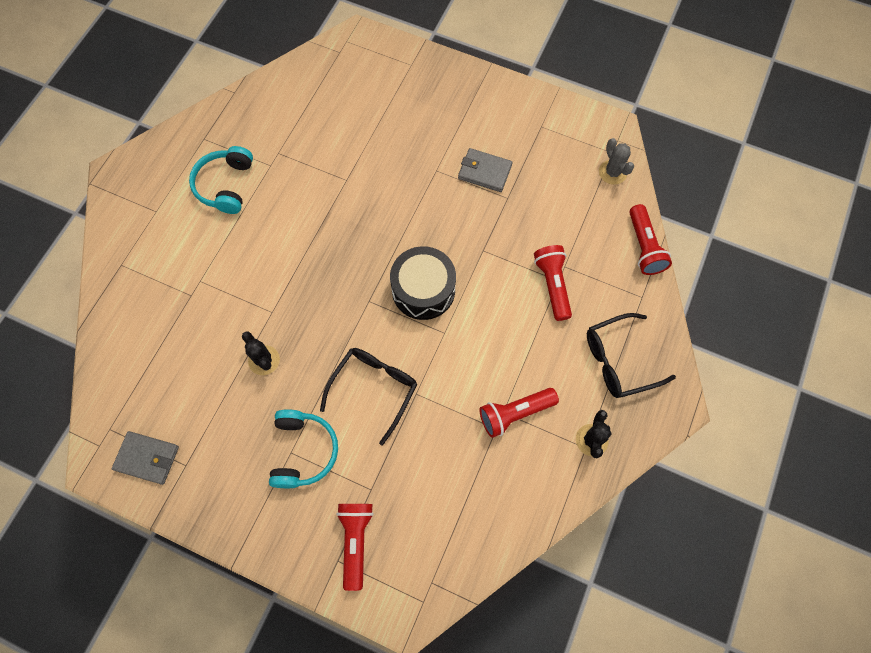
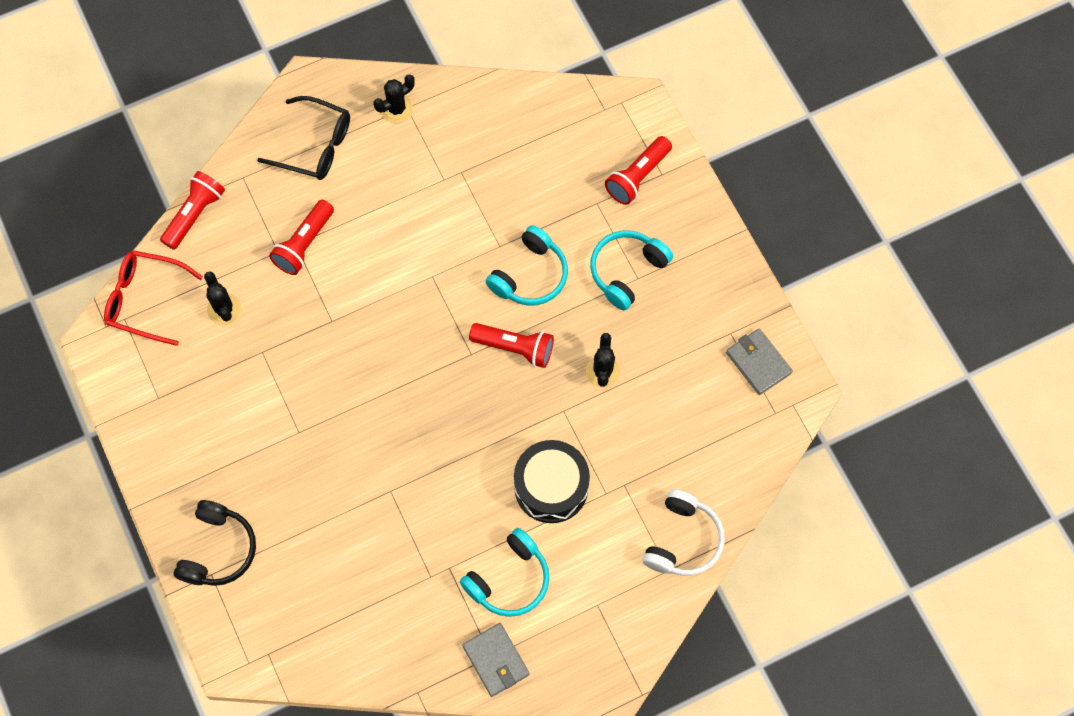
camera: 140 degrees left, 0 degrees up
(122, 290) = (683, 540): none -> white headphones
(374, 389) = (530, 275): black glasses -> turquoise headphones
(419, 78) = (218, 550): none -> black headphones
(423, 290) = (416, 326): black drum -> black drum (551, 487)
(484, 172) = (257, 394): grey wallet -> grey wallet (496, 660)
(514, 413) = (436, 171): red flashlight -> red flashlight (515, 348)
(559, 204) = (224, 309): none -> black cactus
(612, 172) = (145, 300): grey cactus -> red glasses

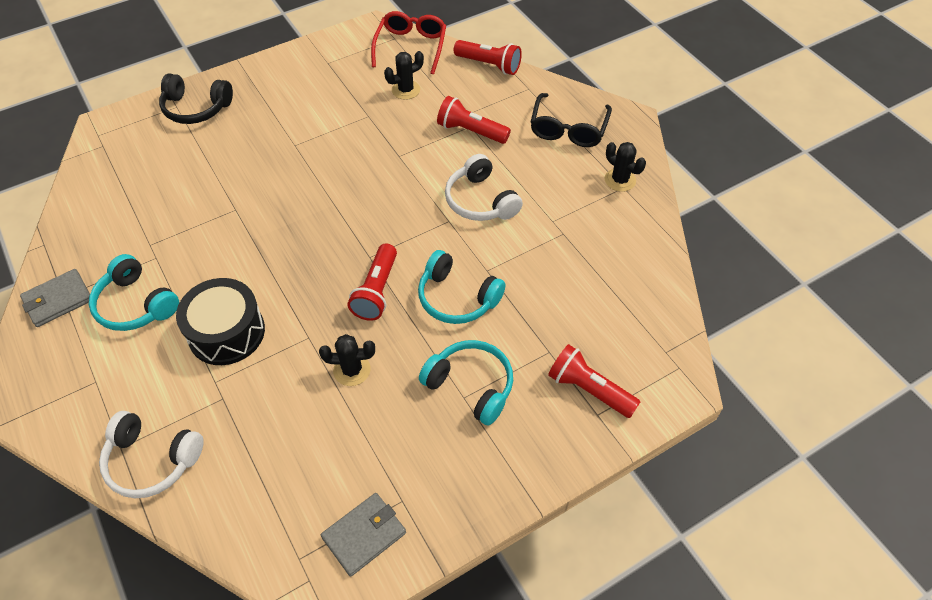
camera: 85 degrees right, 15 degrees down
(408, 244) = (480, 201): none -> white headphones

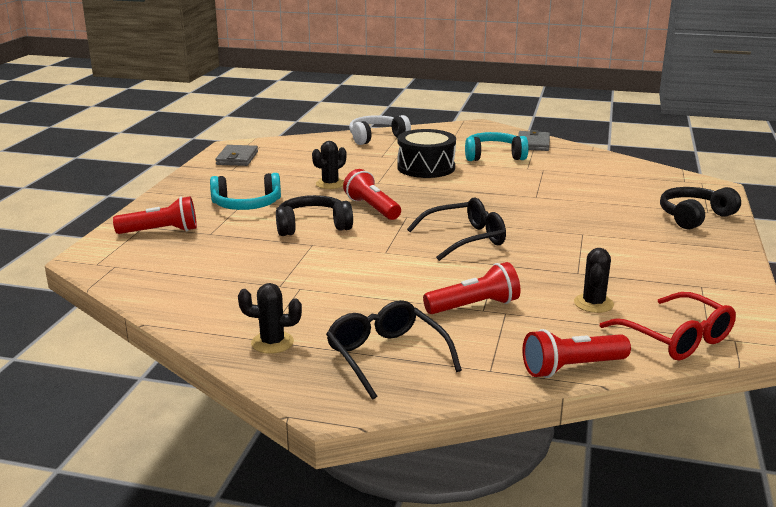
camera: 135 degrees right, 30 degrees down
(375, 195) = (465, 239): none -> black glasses
(457, 298) = (312, 226): turquoise headphones -> black headphones
(480, 201) = (381, 271): white headphones -> none

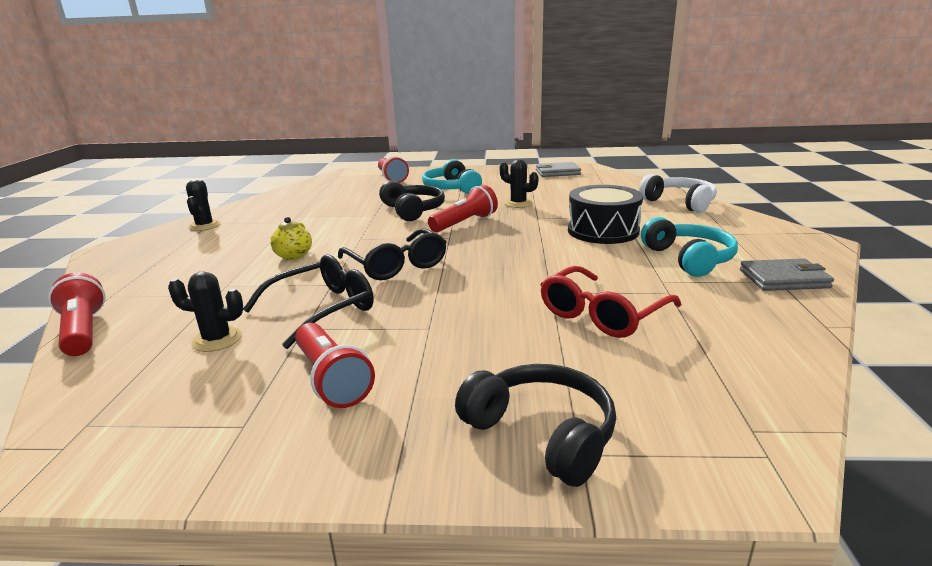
camera: 80 degrees right, 0 degrees up
(386, 356) = (161, 258): black glasses -> black glasses (322, 309)
(420, 282) = (293, 256): none -> yellow teapot
(474, 306) = (235, 281): red flashlight -> red flashlight (331, 379)
(676, 338) = (99, 396): red glasses -> red glasses (602, 314)

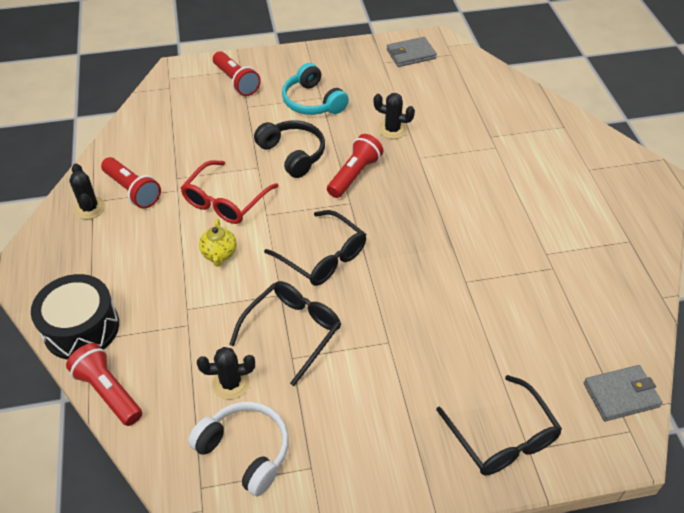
camera: 15 degrees left, 25 degrees up
(331, 379) = (345, 412): red flashlight -> red flashlight (132, 191)
(542, 433) = (502, 437): black headphones -> black glasses
(602, 314) = (510, 305): red glasses -> red glasses (225, 201)
(603, 231) = (484, 176): black drum -> black drum (81, 328)
(679, 203) = (541, 115): white headphones -> white headphones (245, 450)
(689, 259) = (562, 216): turquoise headphones -> none
(784, 279) = (634, 238): grey wallet -> grey wallet (621, 395)

